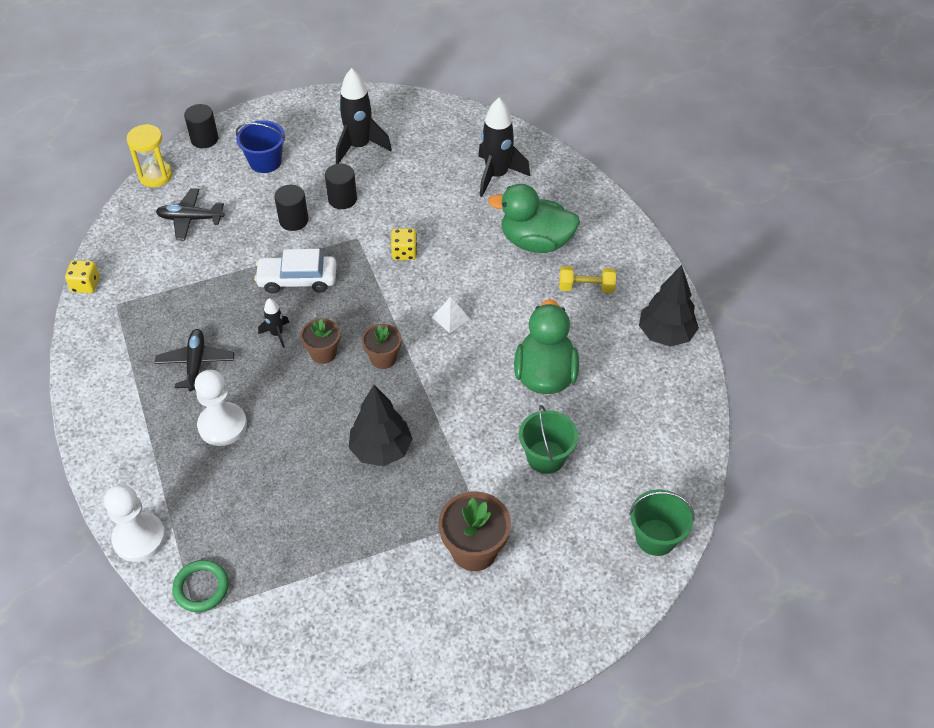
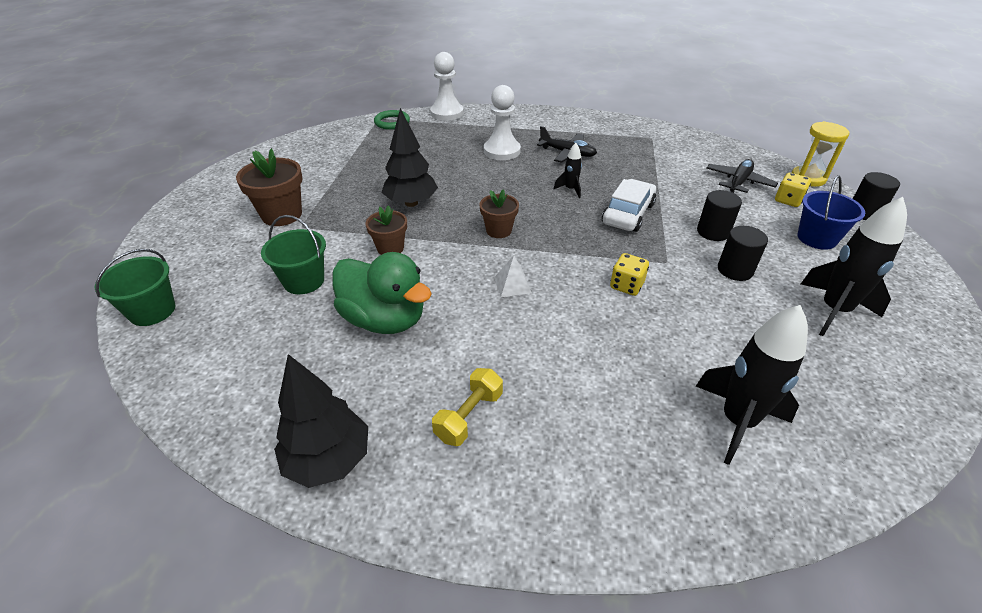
camera: 120 degrees right, 10 degrees down
(86, 285) = (679, 131): yellow dice -> yellow dice (788, 200)
(323, 353) = (531, 204): brown flower pot -> brown flower pot (390, 248)
(535, 242) = (581, 403): green duck -> none

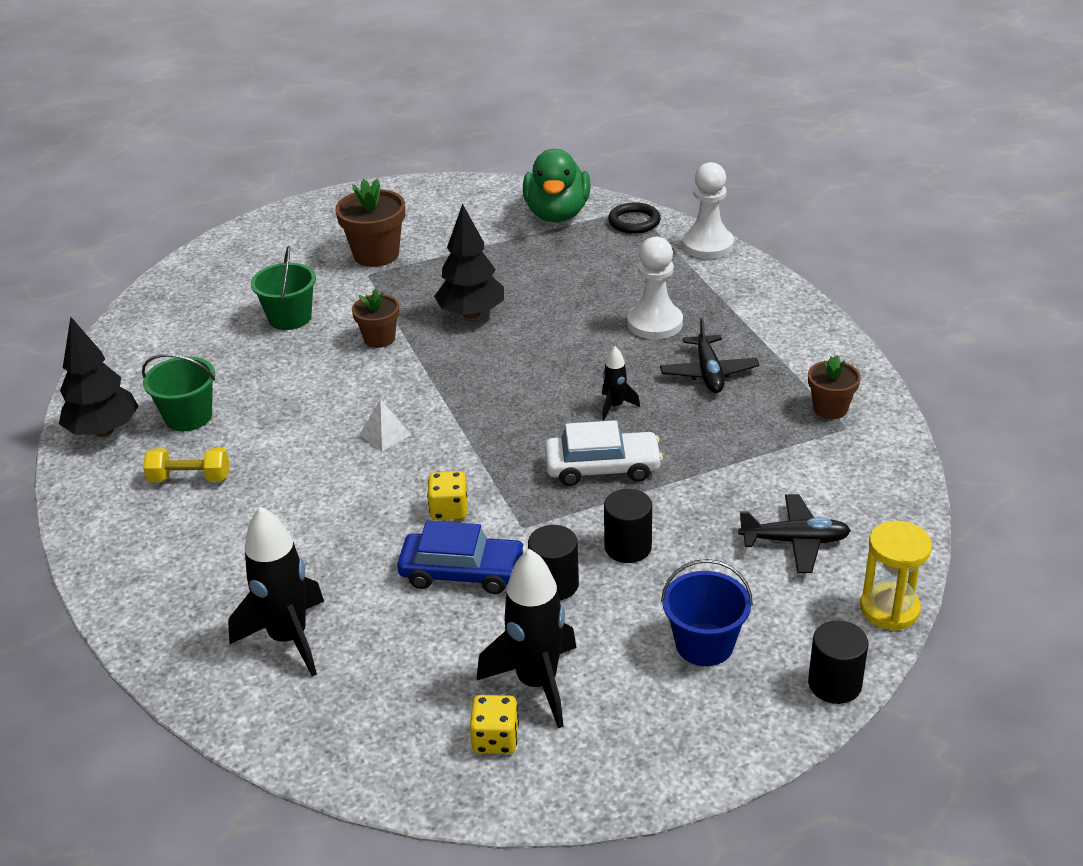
camera: 60 degrees right, 5 degrees down
(152, 311) = (195, 270): green bucket -> green bucket (188, 416)
(384, 319) = (273, 384): green duck -> green duck (557, 214)
(392, 122) = (634, 222): green ring -> black ring
(498, 230) = (473, 389): brown flower pot -> brown flower pot (830, 409)
(701, 303) = (462, 573): none -> blue car
(788, 200) = (790, 599): yellow dice -> yellow dice (495, 739)

